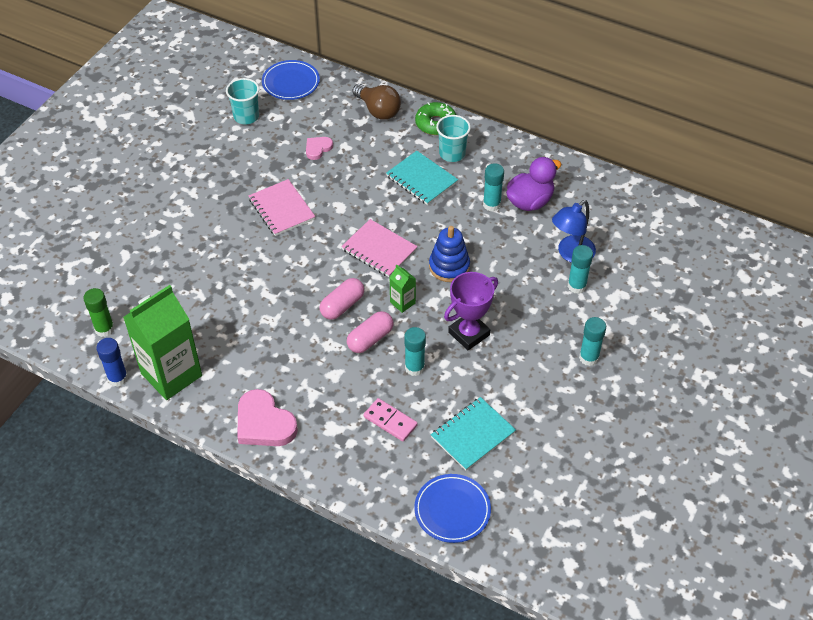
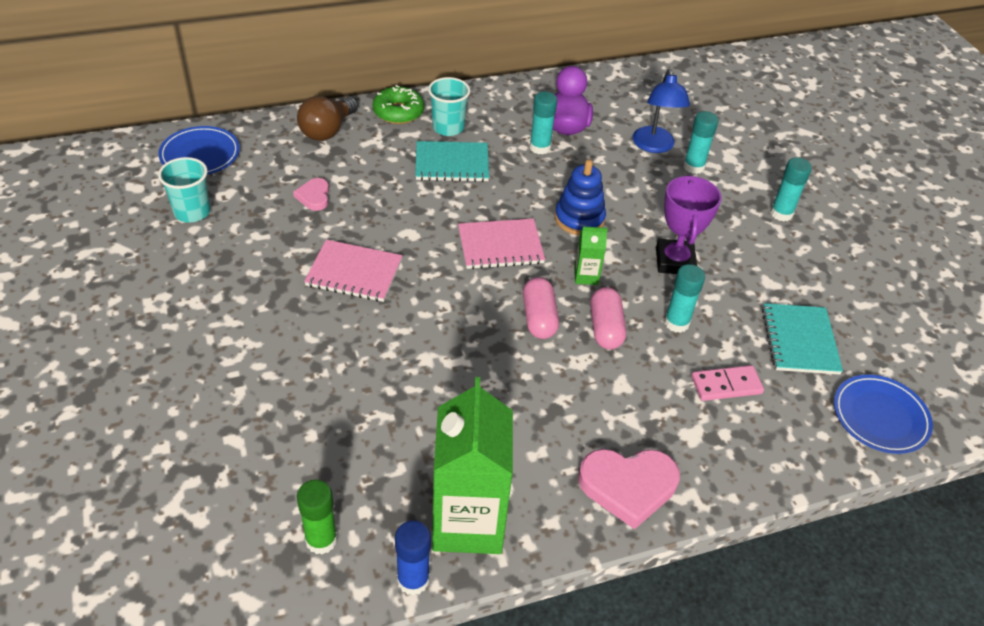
camera: 50 degrees left, 5 degrees down
(378, 110) = (327, 130): brown light bulb -> brown light bulb turned 120 degrees clockwise

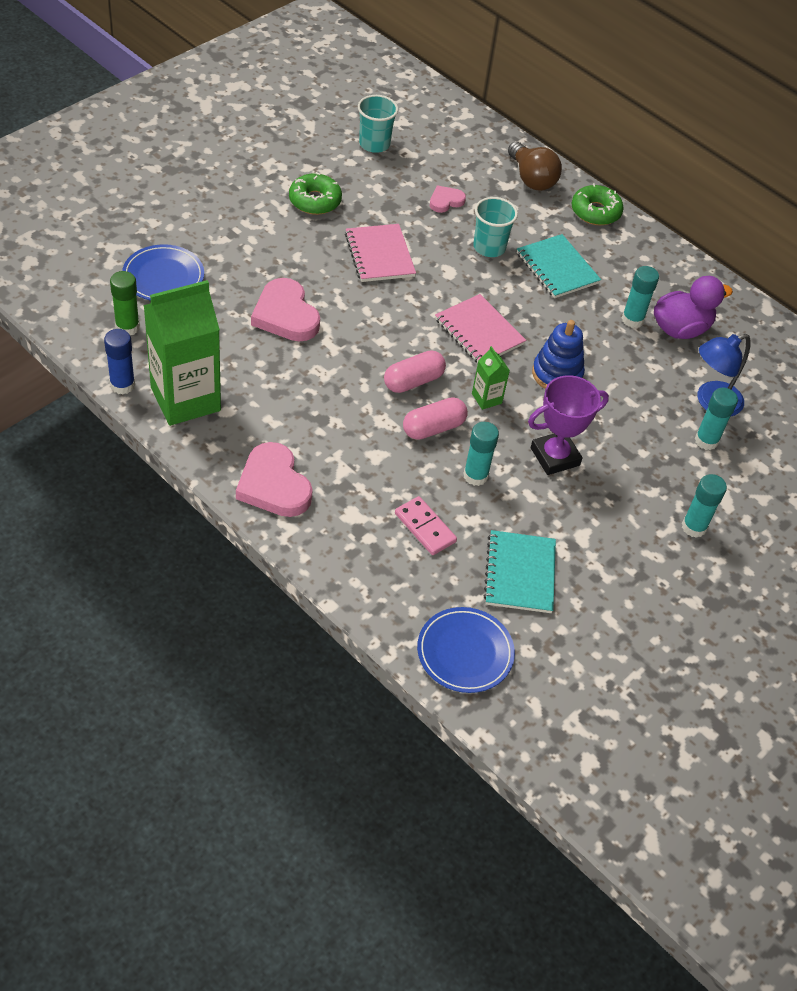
camera: 60 degrees right, 5 degrees up
(200, 155) = (439, 121): blue plate -> blue plate (163, 277)
(239, 290) = (315, 201): none -> green donut
(327, 130) = (531, 178): brown light bulb -> brown light bulb turned 120 degrees counterclockwise
(392, 381) = (285, 315): none -> pink heart
(448, 127) = (604, 250): turquoise cup -> turquoise cup (489, 247)
(800, 340) = (520, 573): turquoise notebook -> turquoise notebook turned 60 degrees counterclockwise

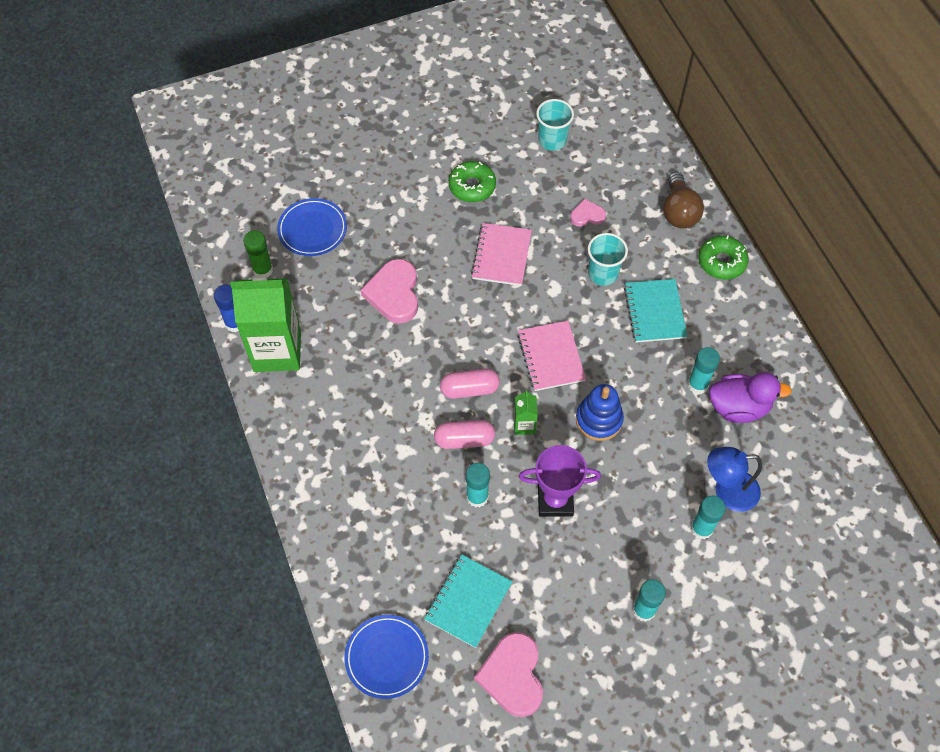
camera: 30 degrees right, 10 degrees up
(274, 485) = (309, 452): pink heart -> pink heart (512, 676)
(425, 528) = (411, 532): pink domino -> none

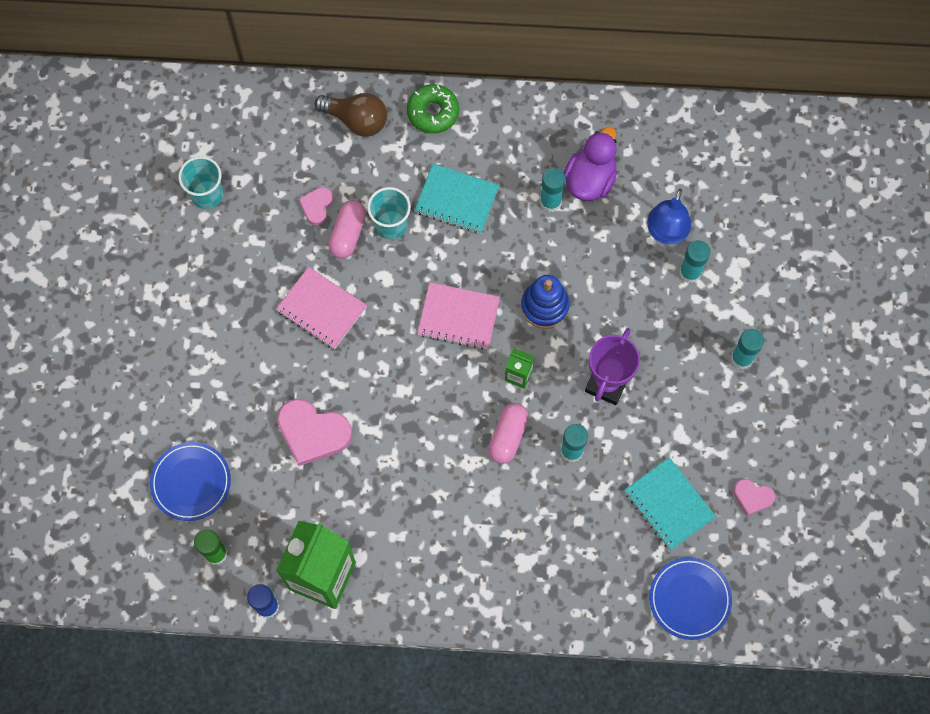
camera: 65 degrees left, 10 degrees up
(469, 389) = (457, 408): pink capsule -> pink capsule (348, 234)
(472, 186) = (222, 299): green donut -> none
(512, 676) = (752, 497): pink heart -> pink heart, size x0.54

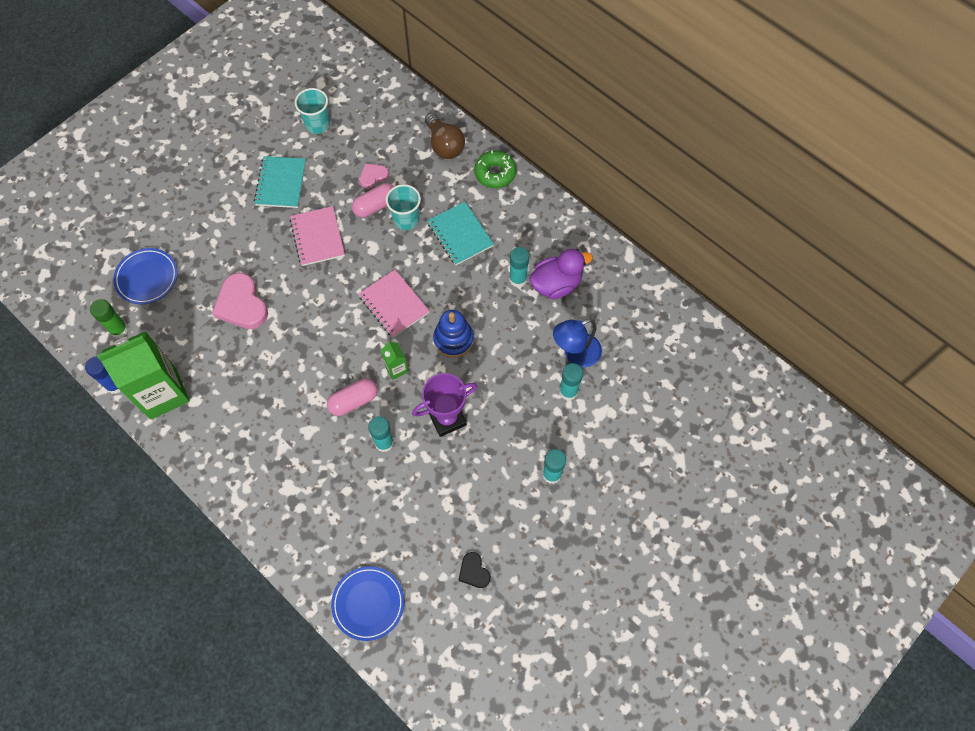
camera: 40 degrees right, 5 degrees down
(669, 504) = (414, 529): turquoise notebook -> turquoise notebook (281, 183)
(752, 497) = (474, 571): pink heart -> black heart

